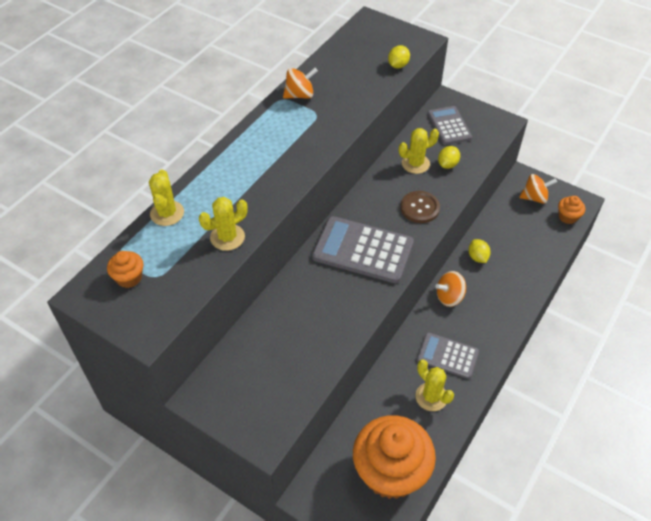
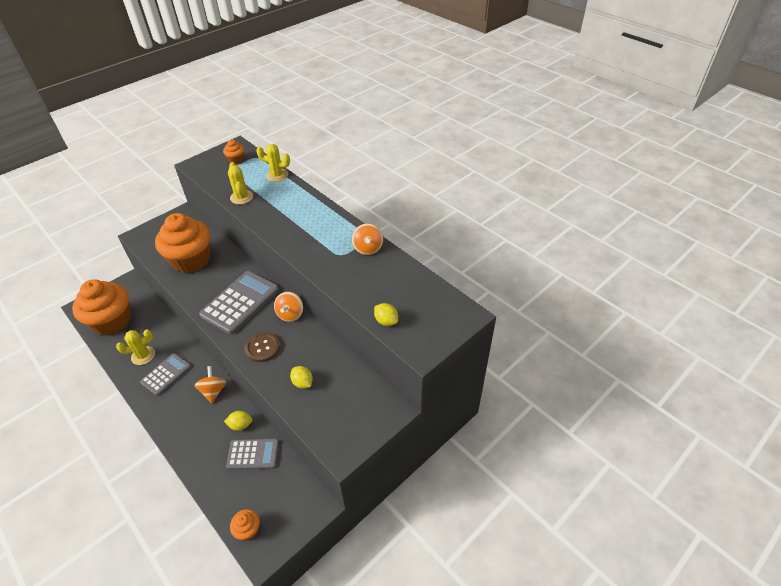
camera: 105 degrees right, 5 degrees down
(303, 335) = (191, 260): none -> orange cupcake
(415, 164) = (314, 358): yellow cactus -> none
(449, 126) = (353, 399): grey calculator -> grey calculator (253, 454)
(534, 198) = (286, 506): orange spinning top -> orange spinning top (290, 314)

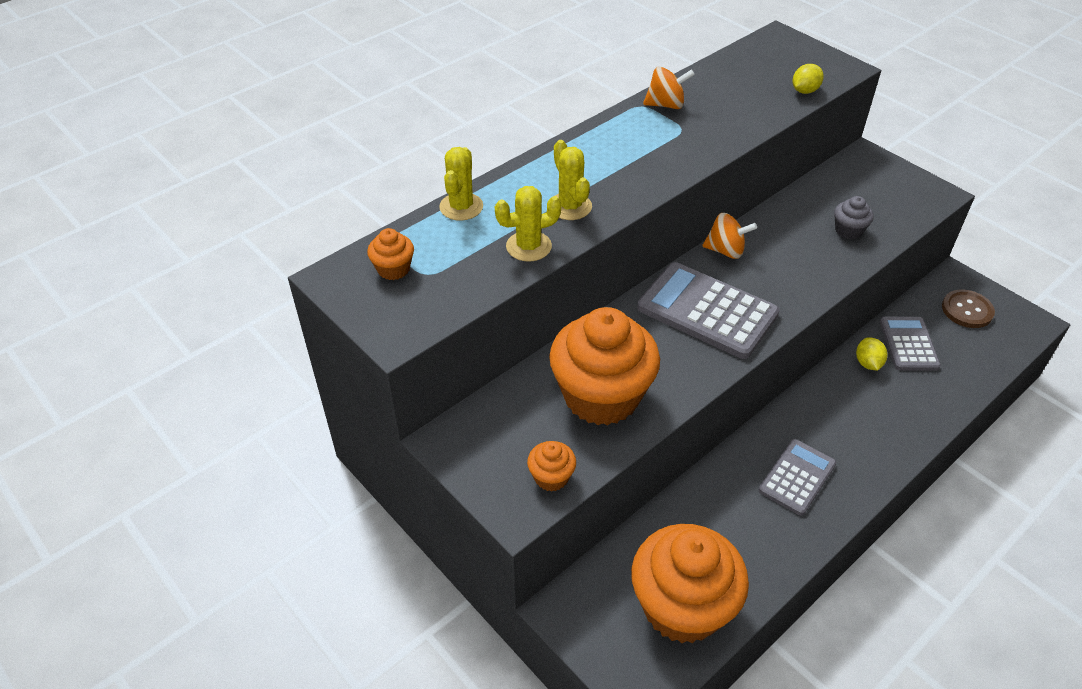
camera: 90 degrees left, 0 degrees up
(143, 355) = (762, 524): yellow cactus -> yellow cactus (570, 206)
(166, 374) = (797, 477): grey calculator -> grey calculator turned 90 degrees clockwise
(213, 391) = (816, 404): orange spinning top -> none
(248, 530) = (1010, 337): orange cupcake -> orange cupcake (551, 477)
(262, 348) = (797, 275): brown button -> brown button (967, 310)
(302, 383) = (848, 230): yellow lemon -> grey cupcake

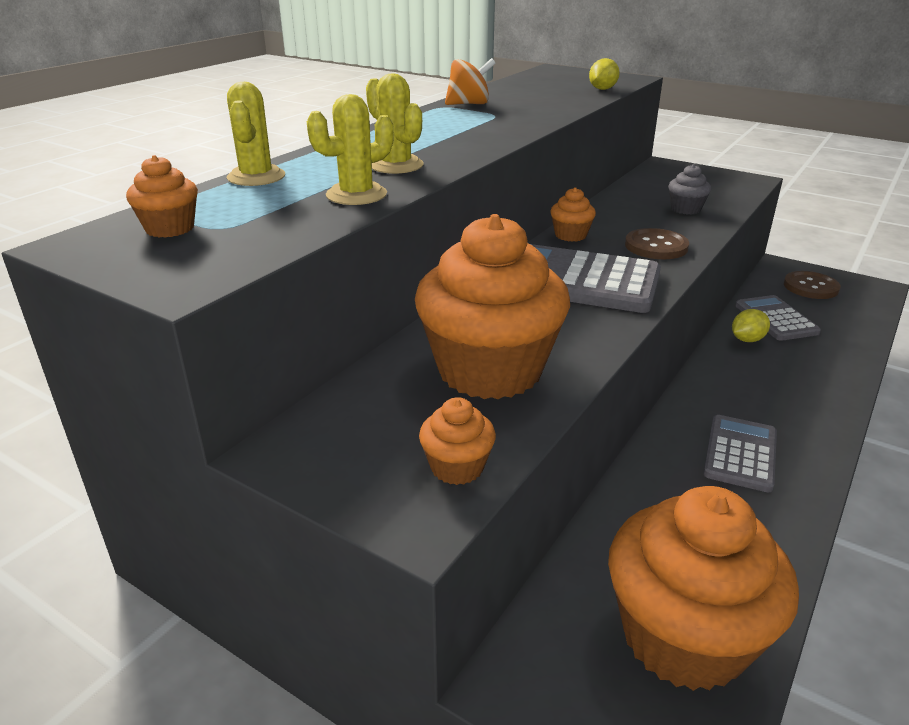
camera: 15 degrees left, 15 degrees down
(726, 251) = (570, 235): orange spinning top -> orange cupcake
(794, 279) = (656, 246): none -> brown button
(867, 363) = (747, 339): yellow lemon -> yellow lemon turned 75 degrees clockwise

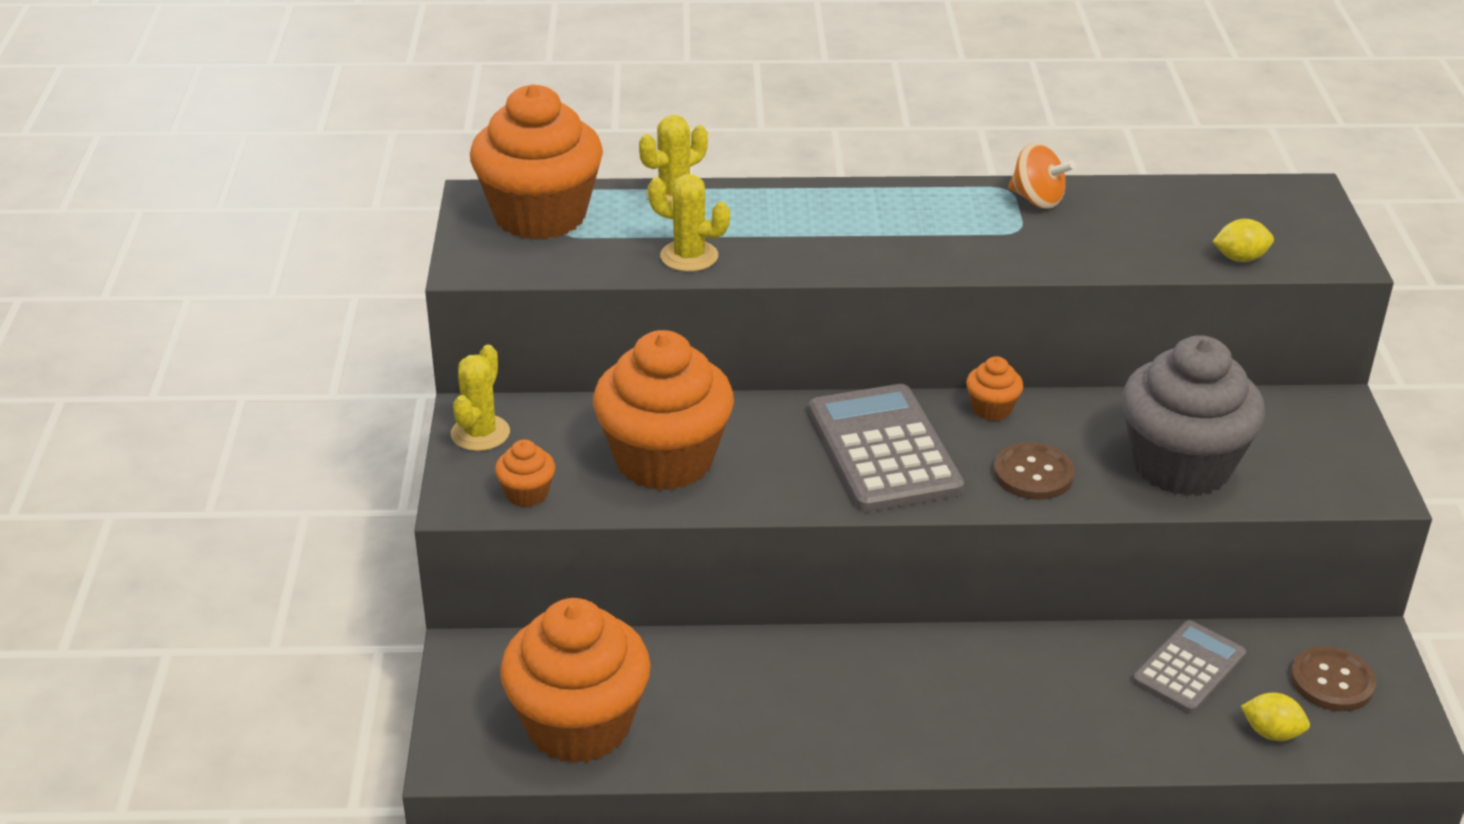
camera: 55 degrees right, 5 degrees up
(170, 228) = (540, 215): orange cupcake -> orange cupcake, size x2.36
(396, 165) = (781, 243): yellow cactus -> yellow cactus (480, 433)
(685, 209) = (1181, 465): grey cupcake -> grey cupcake, size x2.36
(740, 453) = (853, 702): grey calculator -> none
(747, 339) = (1102, 655): yellow lemon -> yellow lemon (1271, 733)

